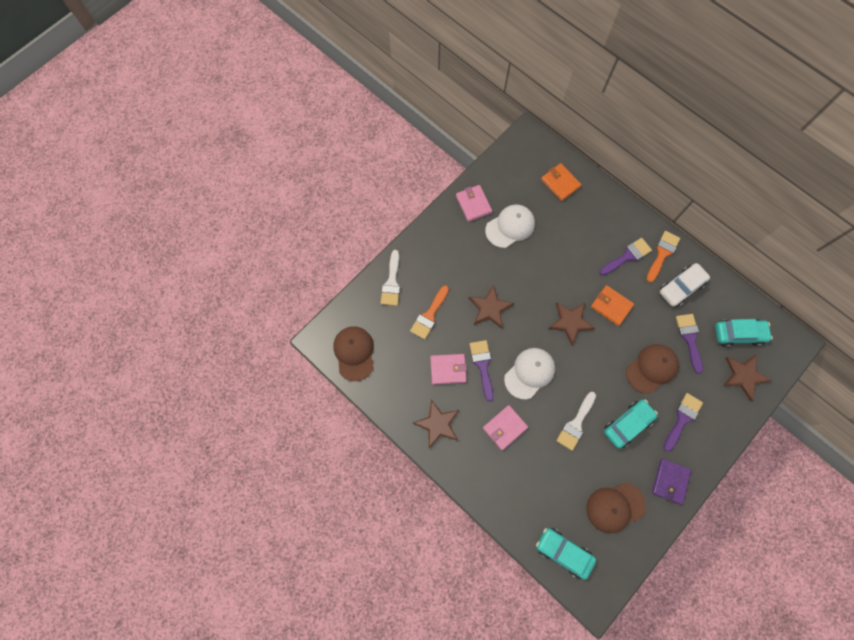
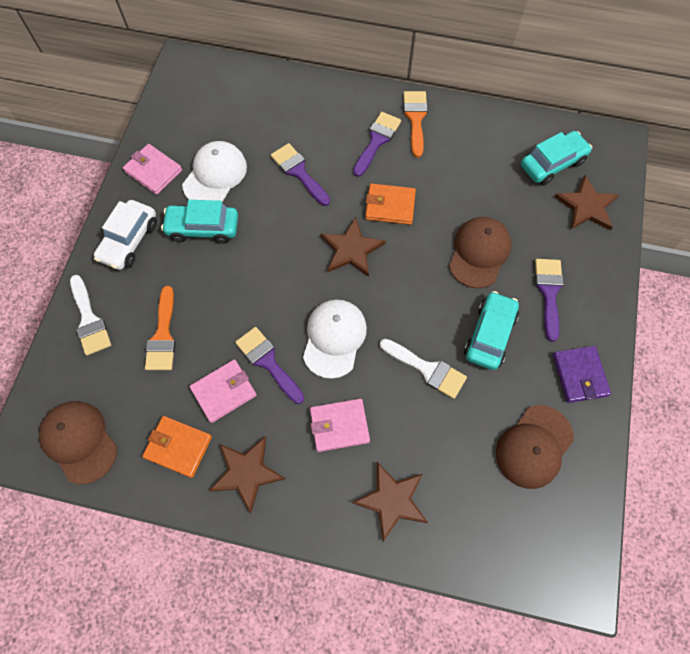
camera: 30 degrees left, 5 degrees down
(490, 308) = (240, 285): brown star -> brown star (392, 500)
(504, 428) = (339, 426): pink wallet -> pink wallet turned 60 degrees clockwise
(560, 183) = (251, 97): orange wallet -> orange wallet (178, 447)
(563, 552) = (504, 546): turquoise car -> turquoise car (203, 228)
(576, 424) = (427, 369): white brush -> white brush turned 60 degrees counterclockwise
(681, 287) = (458, 145): white car -> white car (129, 241)
(689, 338) = (502, 196): purple brush -> purple brush (299, 172)

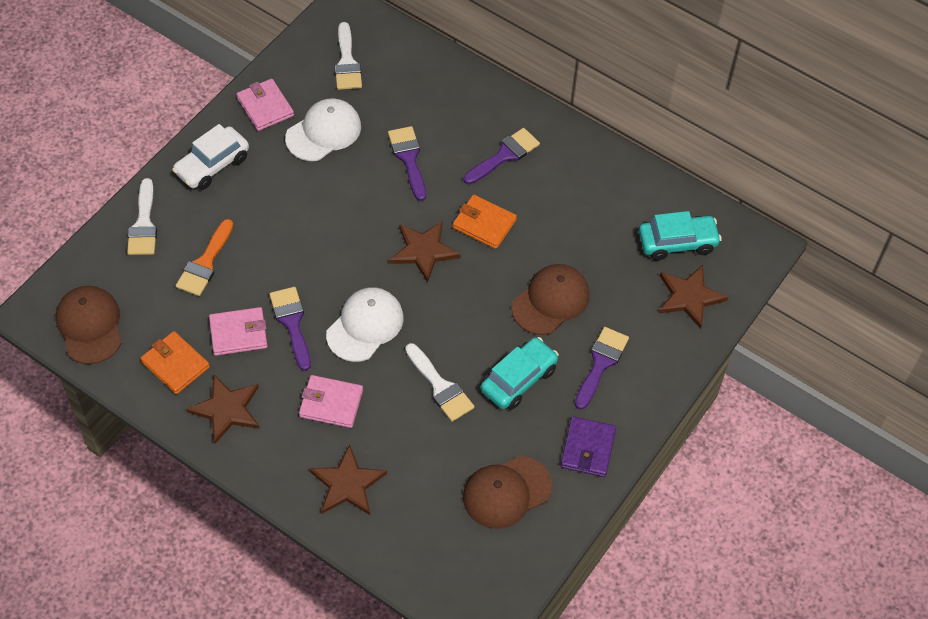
camera: 20 degrees right, 10 degrees down
(203, 228) = (288, 179): turquoise car -> none
(207, 108) = (347, 62): none -> white brush
(415, 119) = (557, 147): orange brush -> none

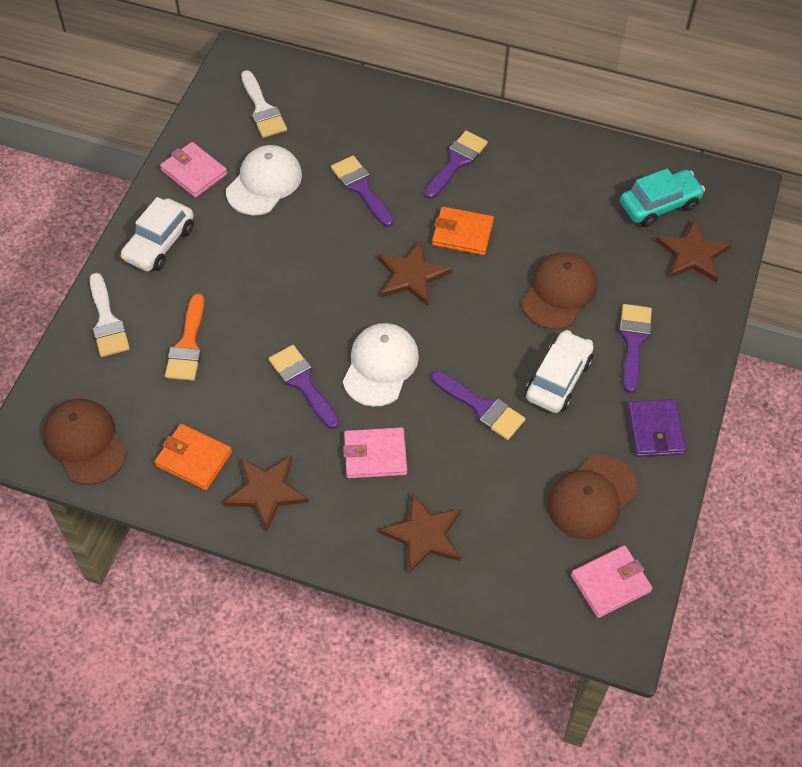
camera: 15 degrees left, 0 degrees up
(238, 333) = (250, 408): pink wallet -> pink wallet (610, 583)
(440, 386) = (481, 407): white brush -> purple brush
(518, 379) = (558, 379): turquoise car -> white car

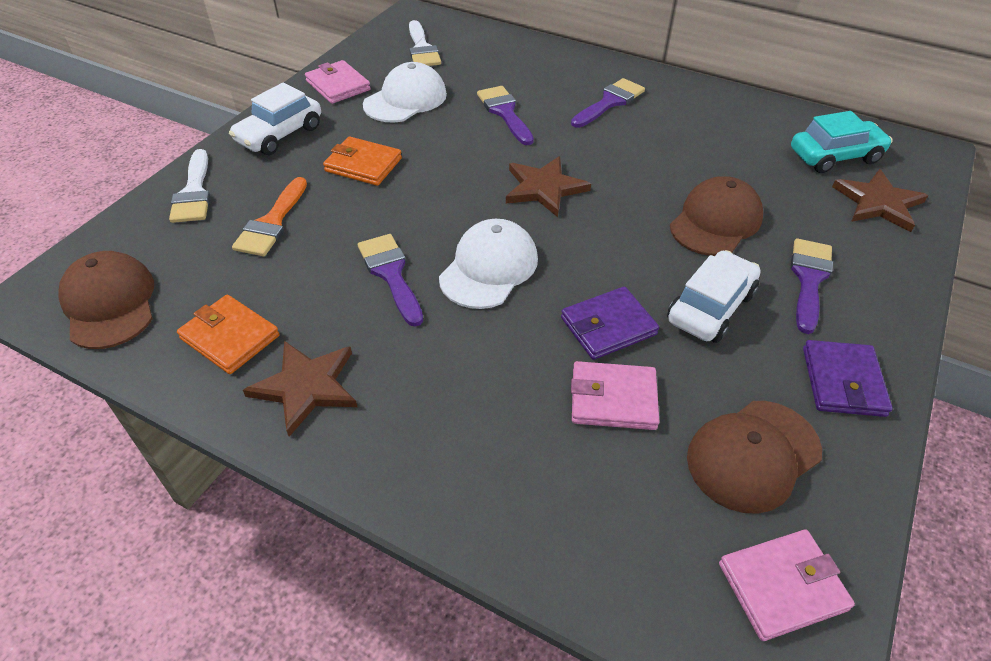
camera: 10 degrees right, 10 degrees down
(375, 455) = (459, 363): pink wallet -> pink wallet (613, 399)
(424, 535) = (505, 472): brown star -> none
(462, 233) = (607, 158): orange wallet -> orange wallet (363, 165)
(481, 407) = (608, 326): purple brush -> purple wallet

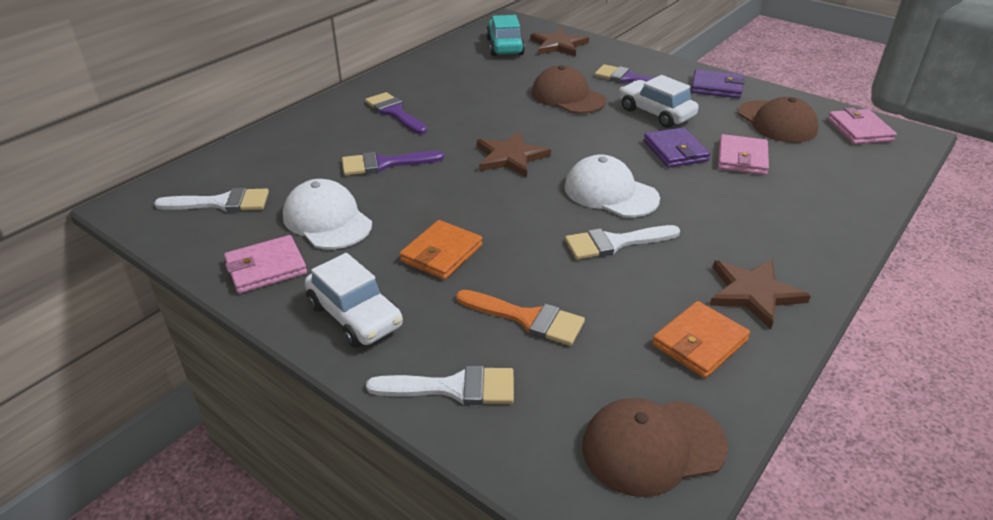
camera: 80 degrees left, 10 degrees down
(391, 274) = (615, 243): purple brush -> white brush

